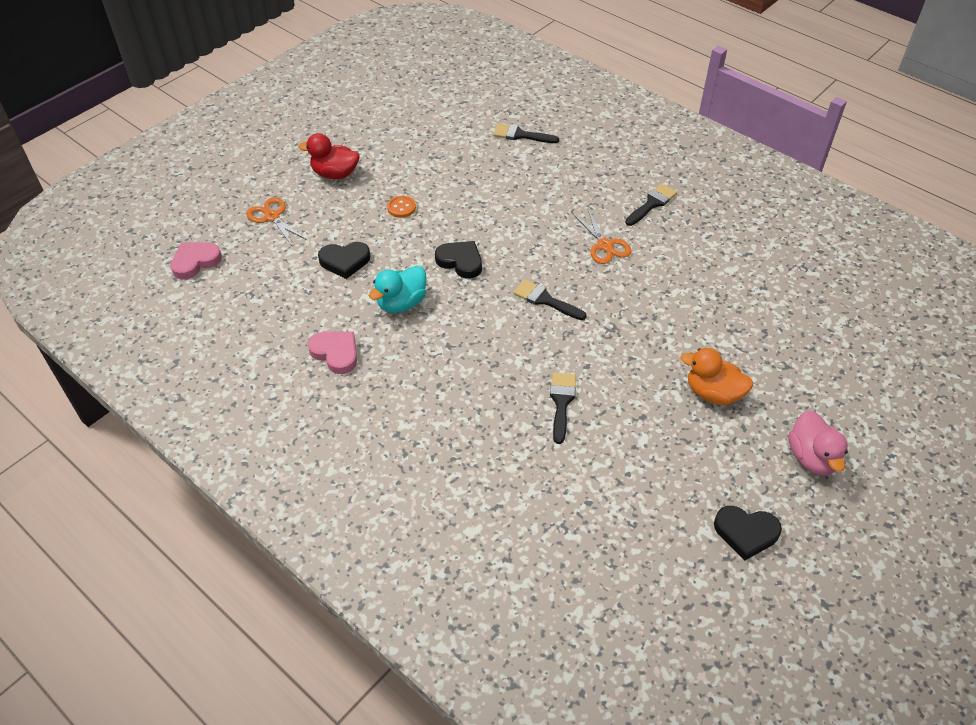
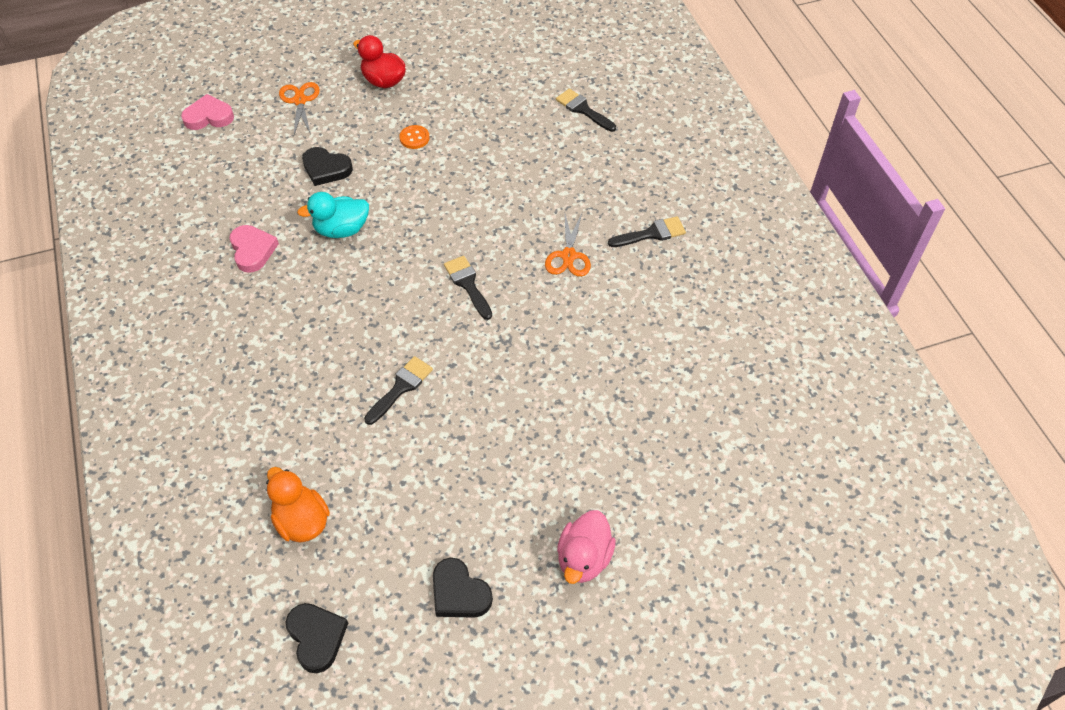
camera: 30 degrees right, 5 degrees up
(460, 261) = (423, 213): black heart -> black heart (316, 637)
(713, 393) = (545, 448): orange duck -> orange duck (302, 521)

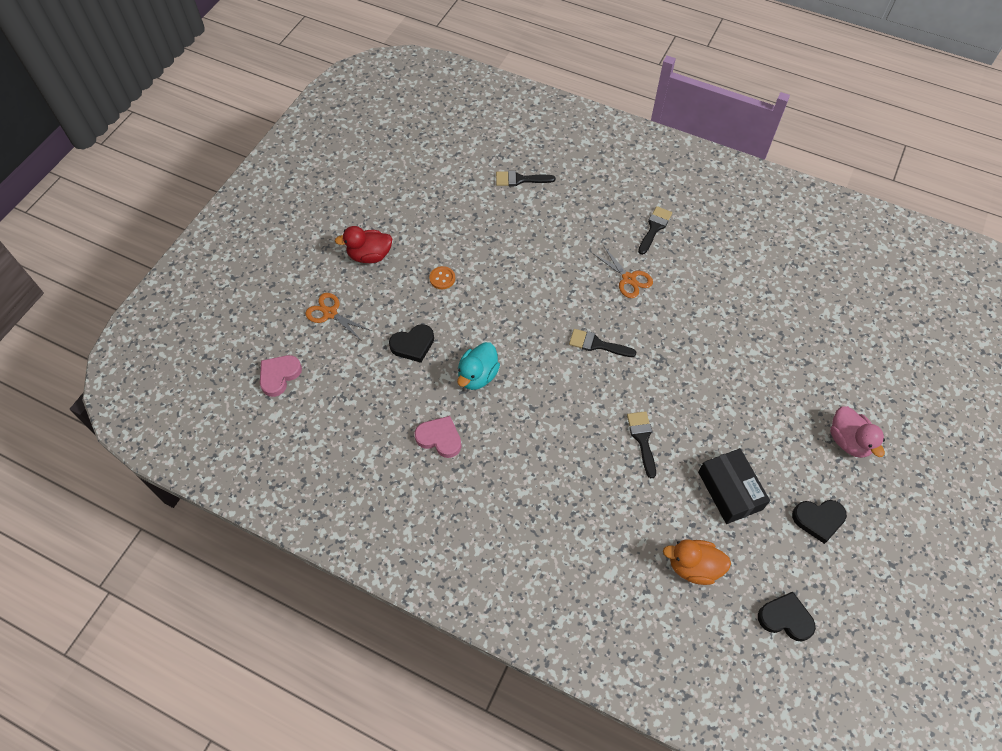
camera: 45 degrees left, 5 degrees up
(416, 494) = (730, 490): none -> black box

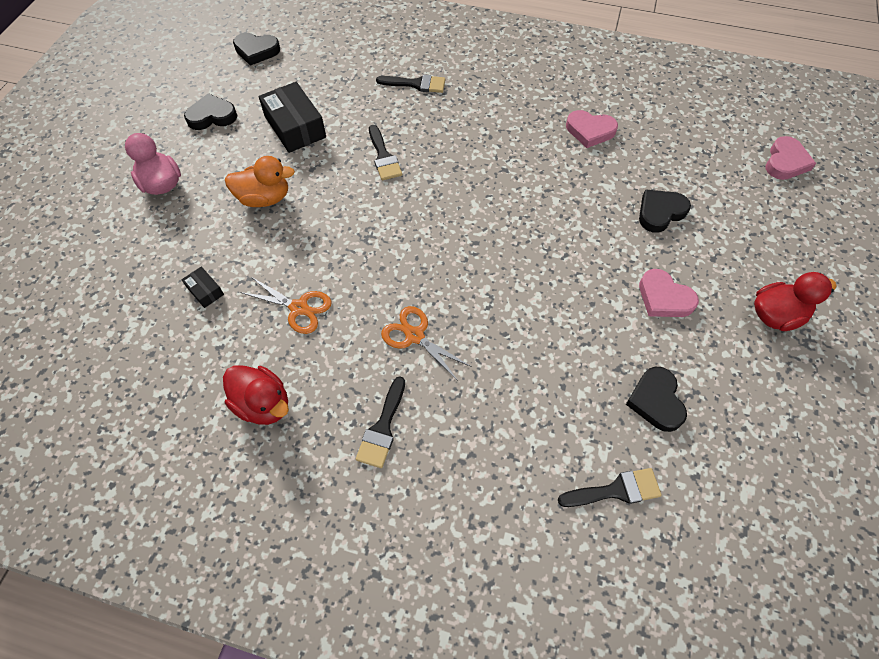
camera: 170 degrees right, 0 degrees up
(330, 313) = (776, 233): orange scissors -> orange scissors (299, 308)
(442, 278) = (664, 298): orange button -> pink heart
(477, 218) = (656, 401): none -> black heart
(477, 376) = (573, 191): turquoise duck -> none
(597, 344) = (445, 244): black brush -> black brush (416, 84)
(693, 566) = (333, 71): orange duck -> orange duck (264, 198)
(732, 251) = (263, 404): none -> red duck
(787, 334) = (205, 291): none -> black box

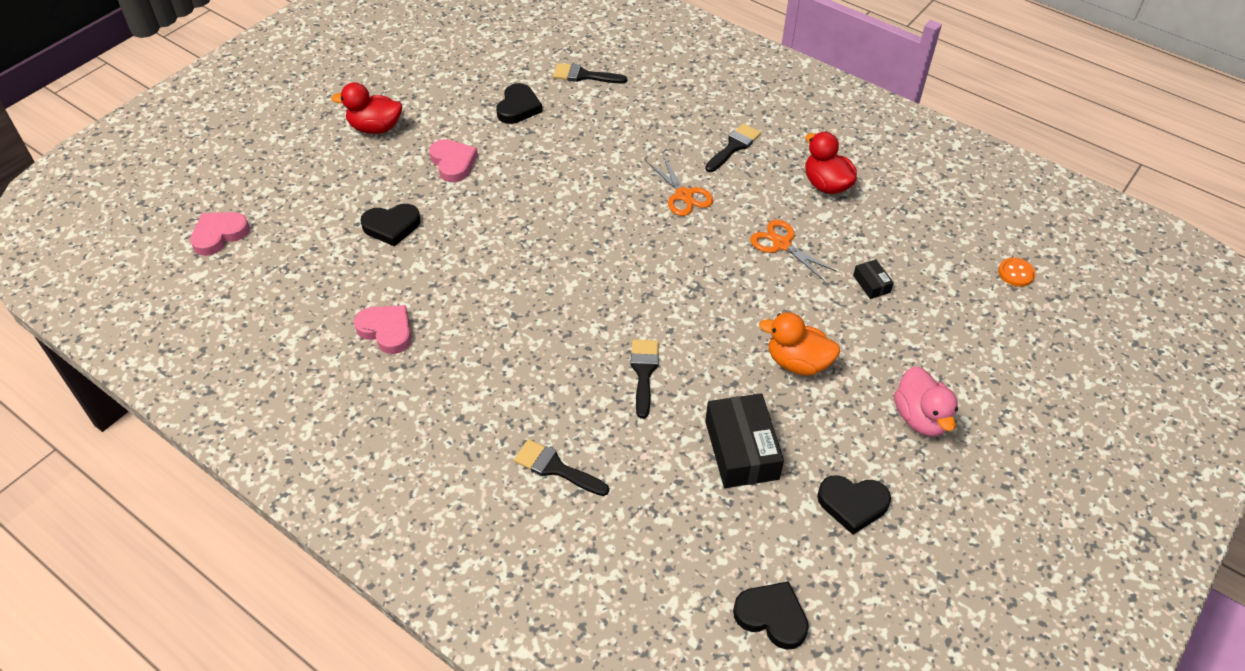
camera: 160 degrees left, 10 degrees down
(55, 349) = (1016, 273): none -> orange button

